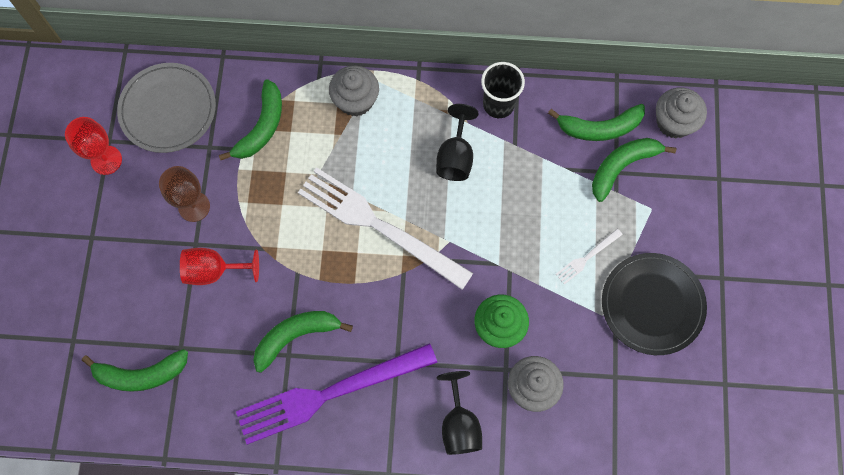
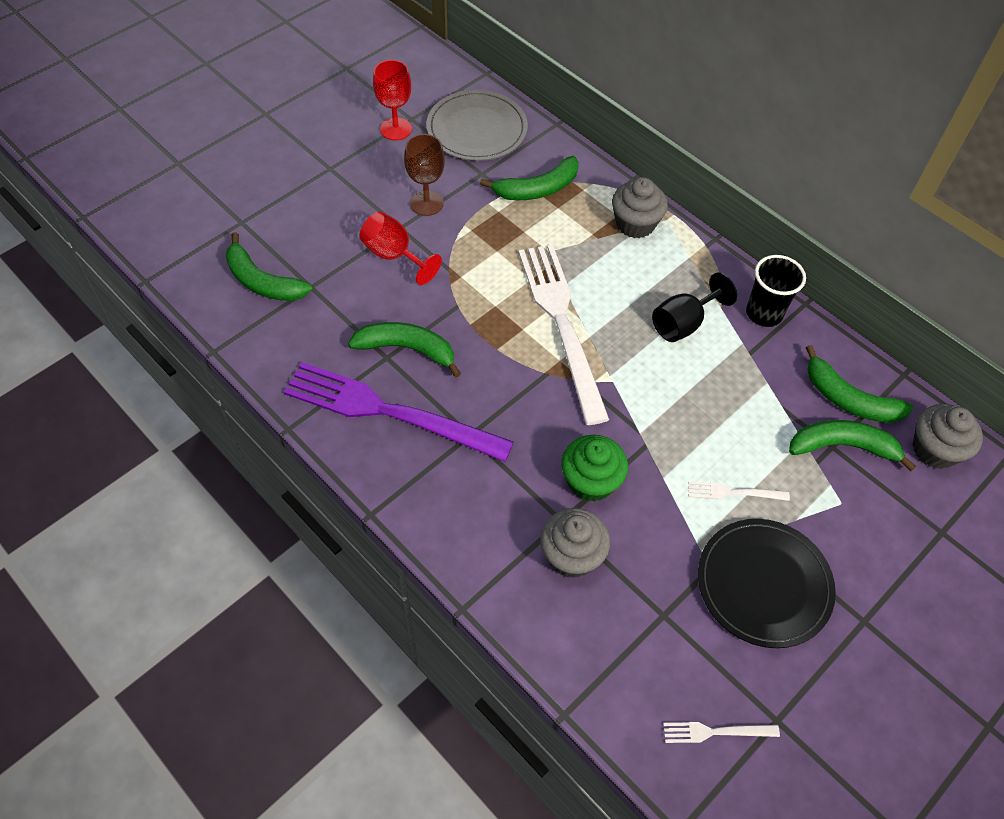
camera: 40 degrees right, 15 degrees down
(459, 425) = (473, 529): black goblet -> none
(700, 421) = (716, 732): none -> white fork

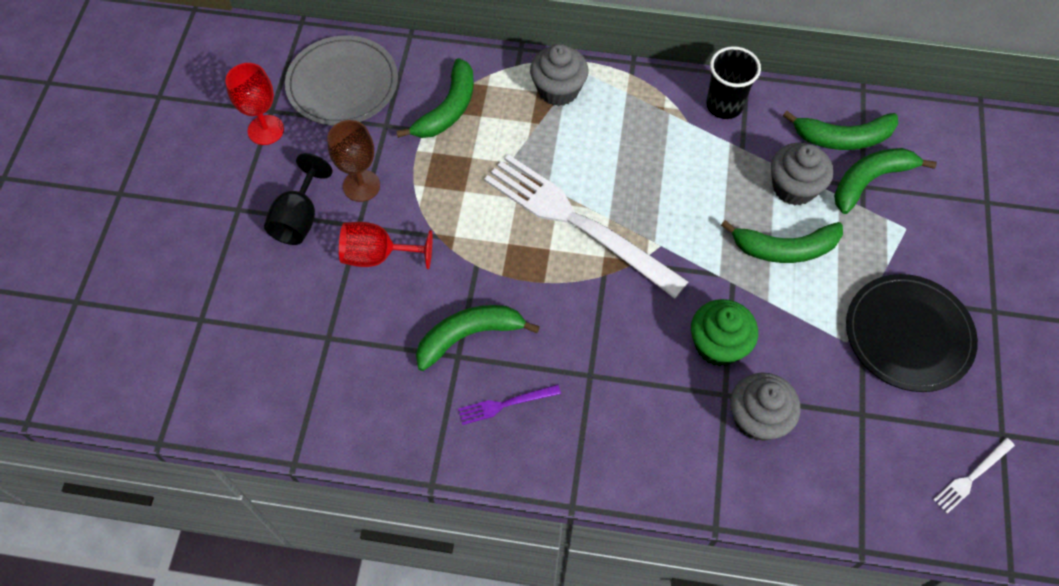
camera: 35 degrees left, 5 degrees up
(263, 281) = (277, 363): green banana -> green banana (785, 248)
(389, 412) = (505, 404): purple fork -> purple fork, size x0.41
(683, 324) = (672, 156): black goblet -> black goblet (299, 219)
(733, 492) = (827, 275): white fork -> none
(934, 449) = (931, 138): grey cupcake -> grey cupcake (794, 187)

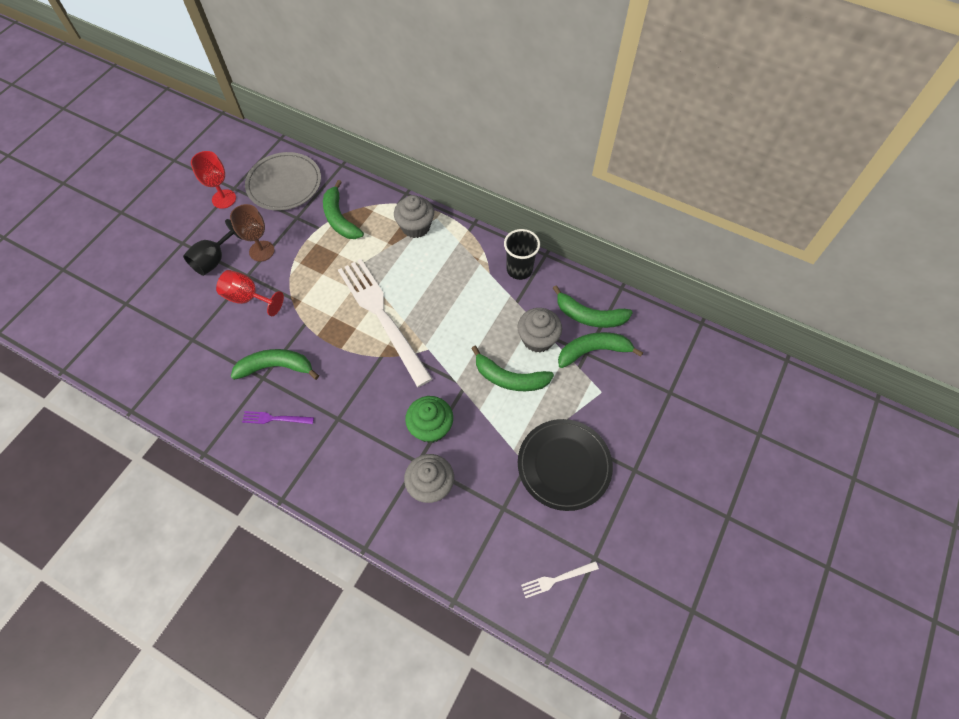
camera: 20 degrees right, 0 degrees up
(448, 109) = (340, 218): green banana -> green banana turned 105 degrees clockwise

